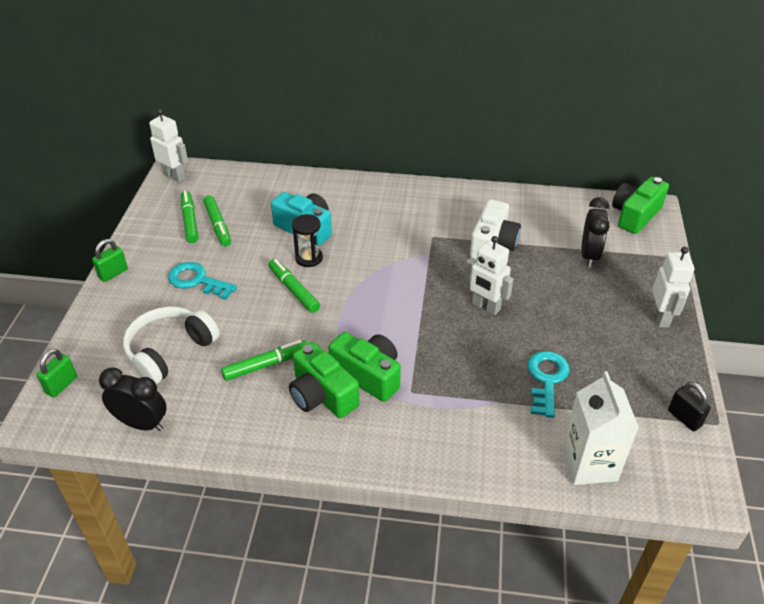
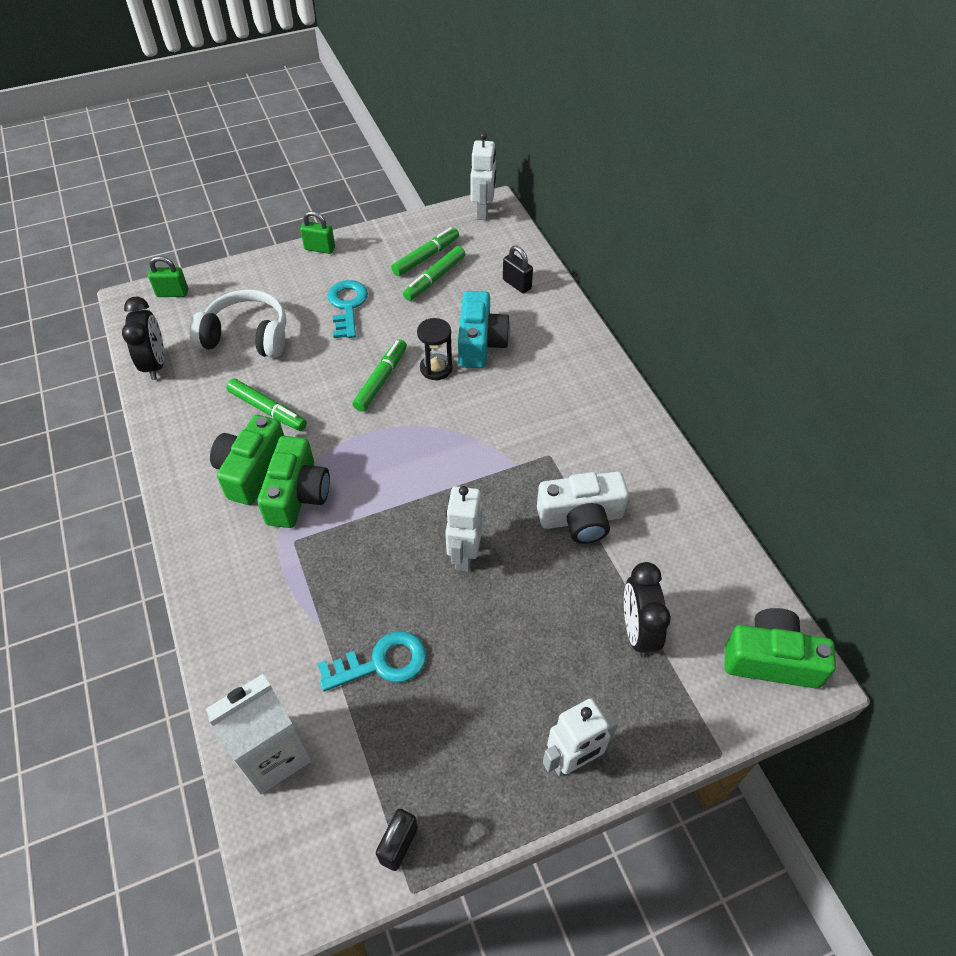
camera: 60 degrees right, 10 degrees up
(266, 190) = (517, 284): none -> black padlock
(589, 255) = (638, 631): black clock -> black clock turned 105 degrees clockwise

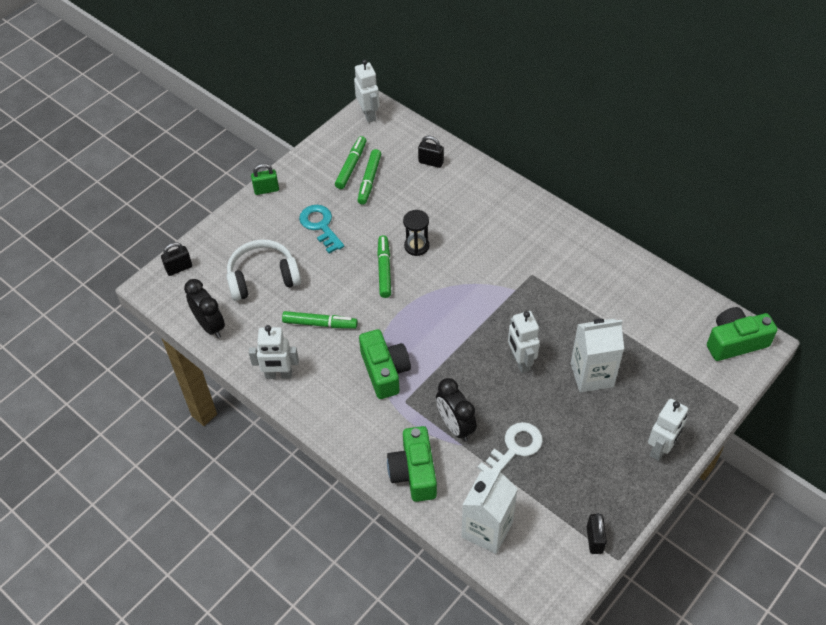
camera: 25 degrees left, 0 degrees up
(172, 293) = (179, 268): green padlock -> black padlock
(182, 447) = (278, 375): none -> white robot
(251, 470) = (340, 369): green camera -> green camera (414, 472)
(381, 663) = (514, 448): turquoise key -> white key
(480, 343) = (435, 216): turquoise camera -> none
(543, 614) = (592, 375): none -> white carton
(581, 518) = (577, 307): white camera -> none
(638, 631) = (652, 360): black clock -> black clock (455, 426)

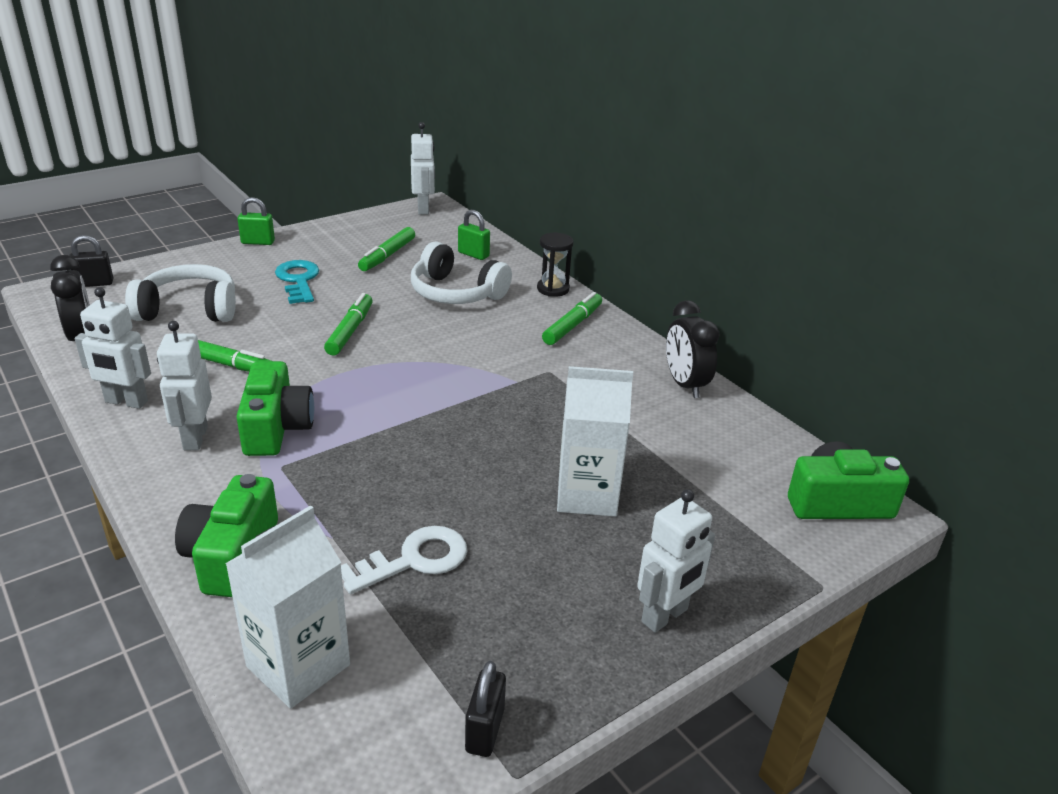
camera: 10 degrees right, 20 degrees down
(351, 166) = (374, 241): green marker -> green marker (572, 325)
(416, 246) = (408, 318): black hourglass -> black hourglass (553, 289)
(431, 162) = (473, 254): black padlock -> green padlock
(437, 210) = (456, 293): none -> white headphones
(455, 426) = (337, 511): black clock -> black clock (685, 384)
(520, 361) = (483, 457): white robot -> white robot (195, 438)

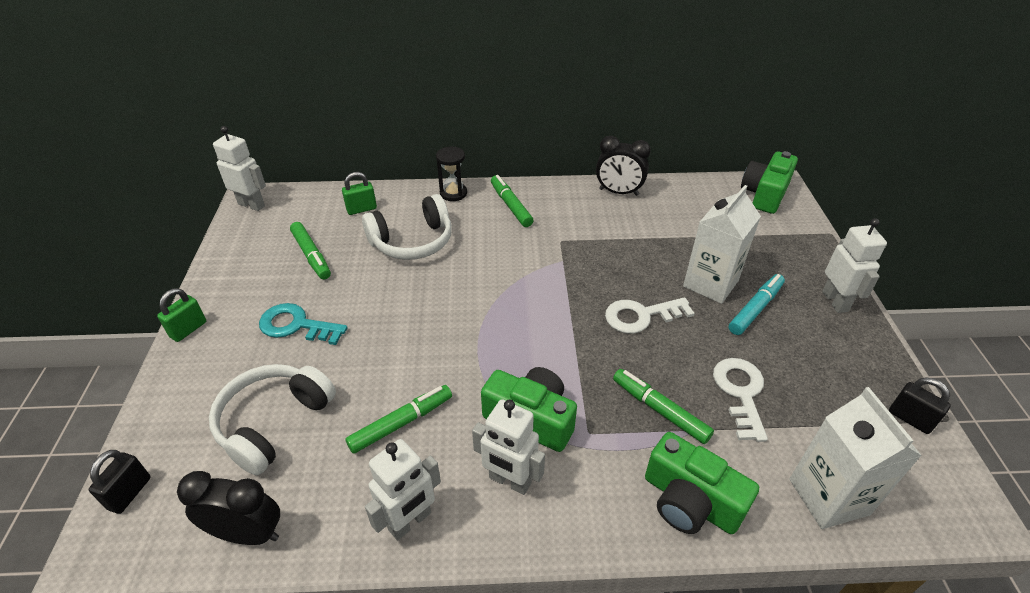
camera: 55 degrees left, 10 degrees up
(350, 331) = (416, 322): green marker -> green marker (659, 410)
(478, 457) = (641, 316): none -> white key
(575, 542) = (755, 309): none -> turquoise marker

